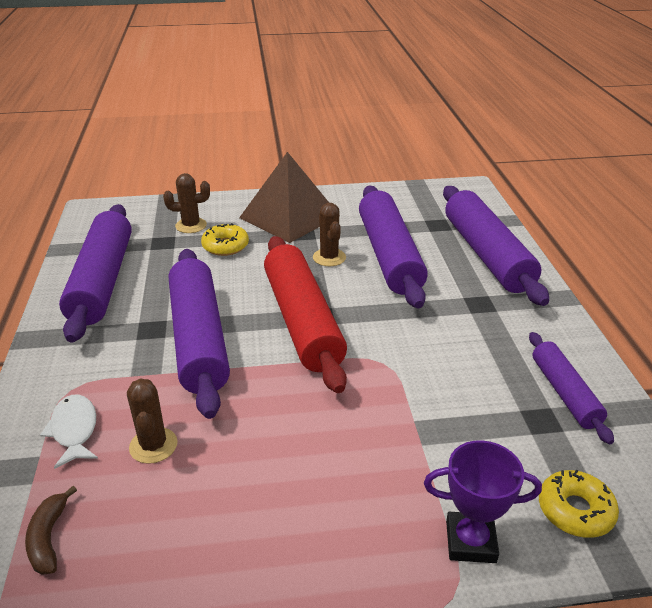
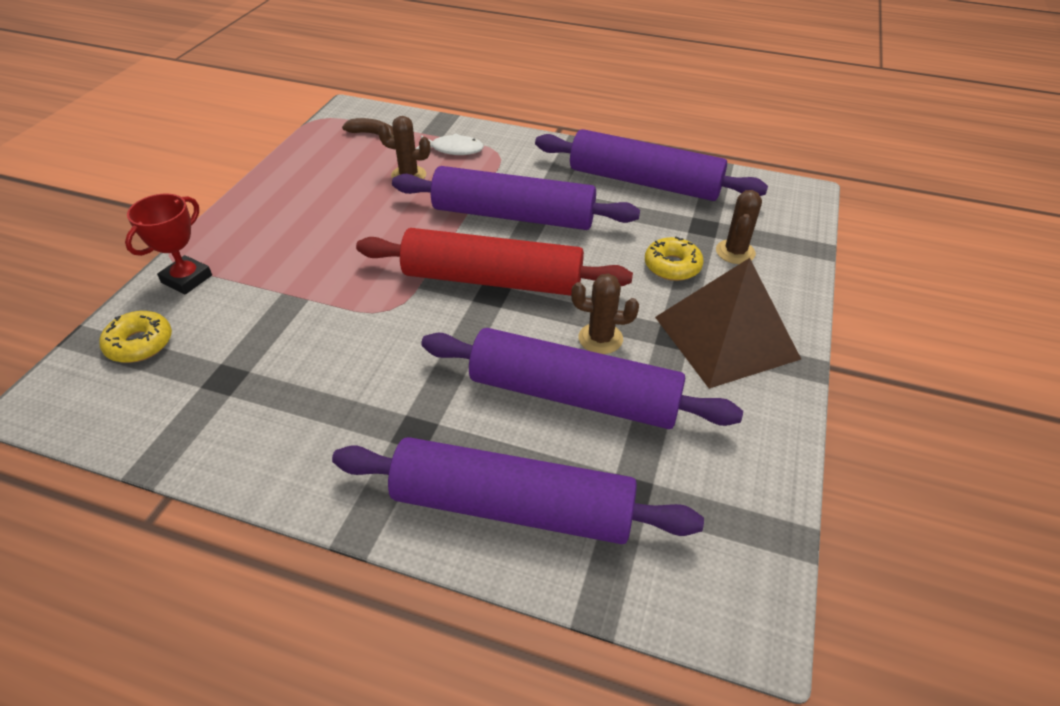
camera: 115 degrees right, 10 degrees up
(470, 541) = (187, 279): purple trophy -> red trophy
(565, 393) = (231, 417): purple rolling pin -> none

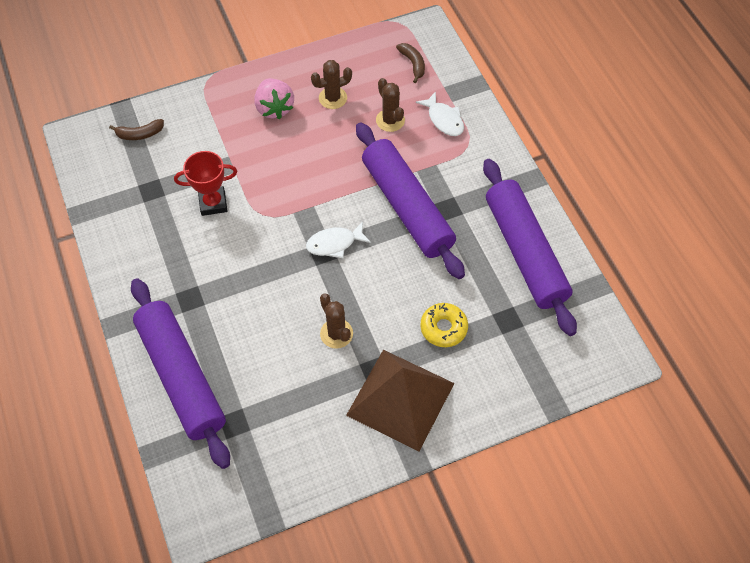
camera: 50 degrees right, 15 degrees up
(140, 344) = (140, 134): yellow donut -> brown banana
(187, 279) = (198, 106): red trophy -> red trophy (213, 203)
(280, 230) = (274, 108): none -> pink strawberry
(492, 280) = (334, 243): red rolling pin -> white fish
(573, 396) = (278, 351): purple rolling pin -> none
(735, 252) = (496, 355): brown cactus -> brown cactus (333, 98)

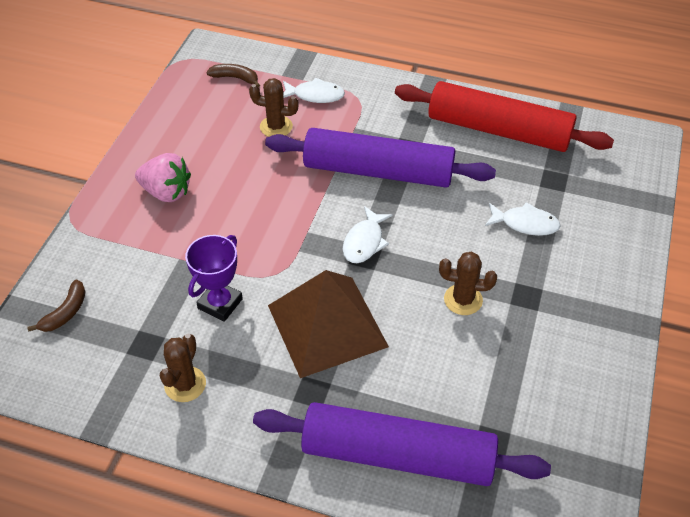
camera: 50 degrees left, 10 degrees down
(213, 203) = (220, 304): red trophy -> purple trophy
(333, 98) = (206, 147): brown cactus -> brown cactus (185, 384)
(400, 399) = (572, 296): brown pyramid -> brown pyramid (327, 325)
(443, 328) = (525, 224): yellow donut -> white fish
(524, 252) = (498, 130): purple rolling pin -> red rolling pin

